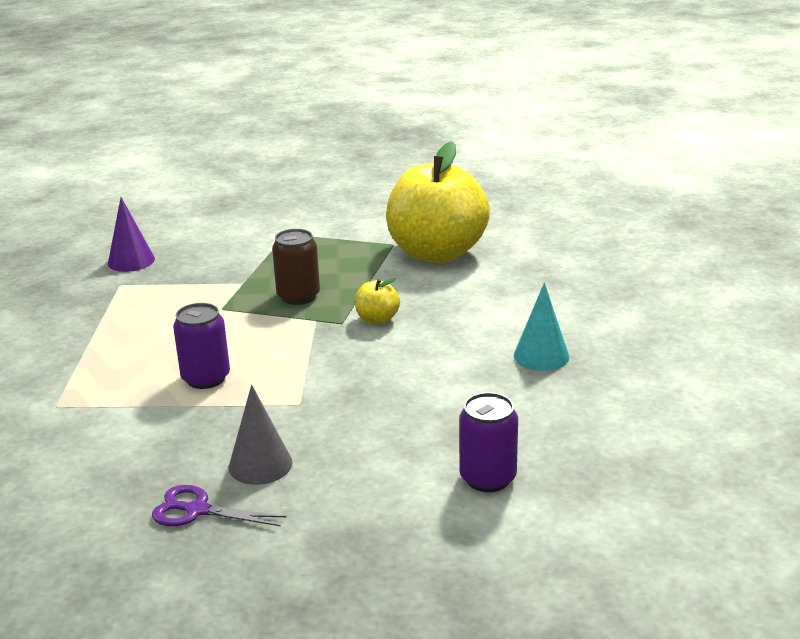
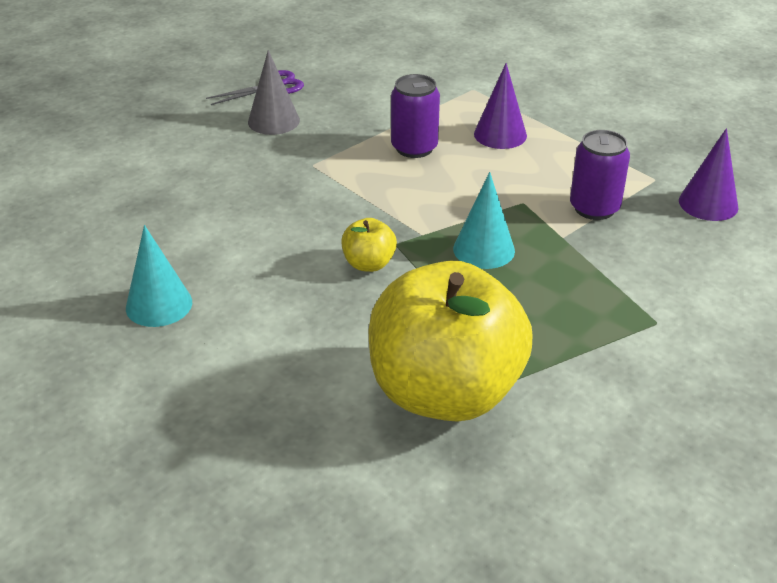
camera: 135 degrees right, 10 degrees up
(131, 357) = (500, 135): none -> purple cone
(298, 296) = (484, 249): brown can -> turquoise cone
(487, 478) = (101, 182): purple can -> purple can (594, 208)

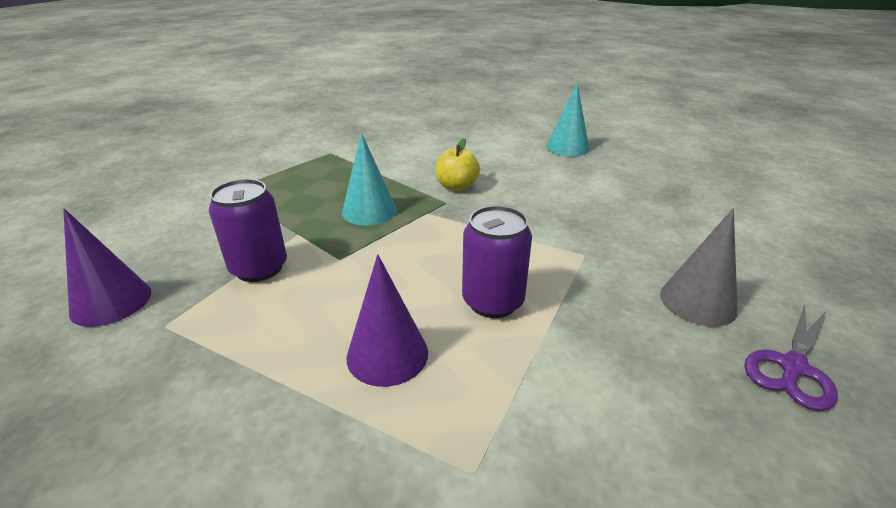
camera: 160 degrees right, 5 degrees down
(445, 392) = (371, 142): yellow apple -> none

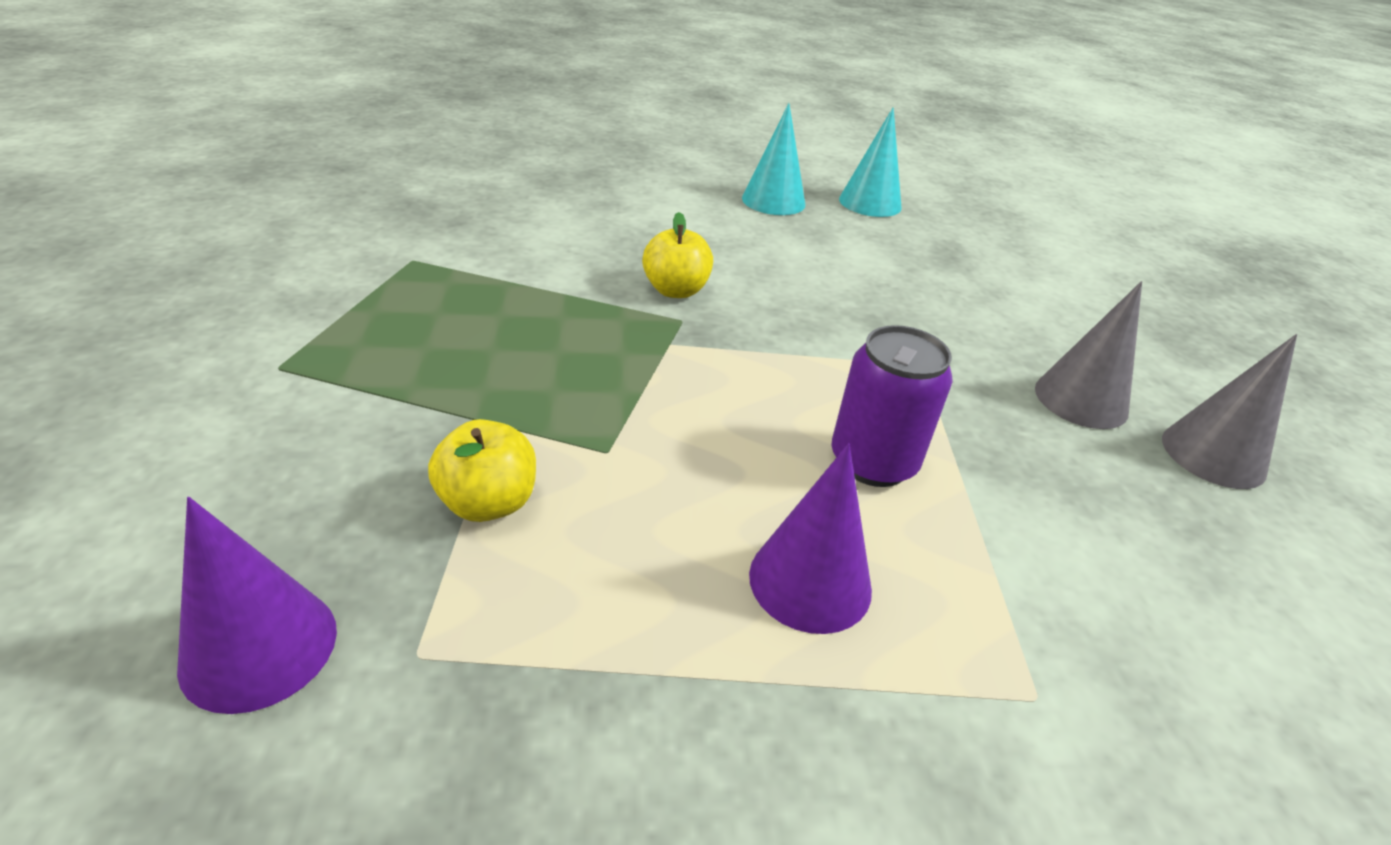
camera: 30 degrees left, 5 degrees up
(259, 268) = (488, 503): purple can -> yellow apple
(369, 211) = (579, 358): turquoise cone -> turquoise cone (870, 203)
(793, 367) = (1213, 455): purple scissors -> grey cone

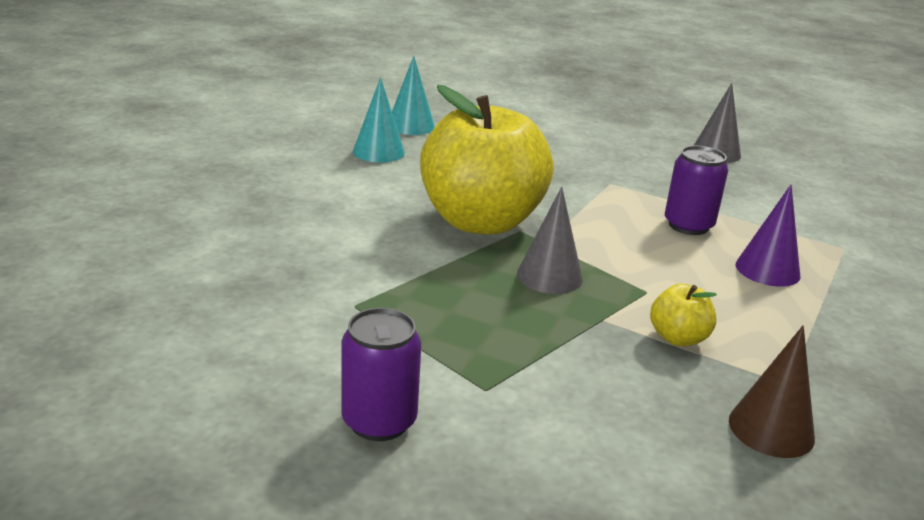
camera: 60 degrees left, 10 degrees down
(192, 318) = (379, 421): none -> purple can
(259, 647) = (771, 429): purple cone -> brown cone
(676, 290) = (481, 221): yellow apple -> yellow apple, size x2.50
(1081, 400) = (662, 160): grey cone -> grey cone (549, 276)

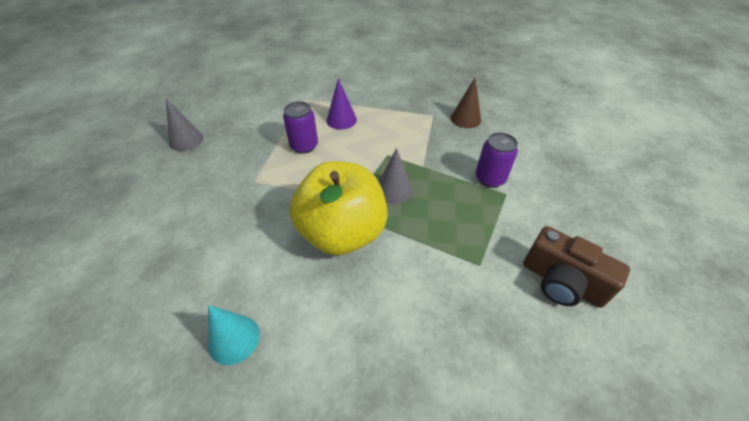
camera: 105 degrees left, 20 degrees up
(265, 367) = (561, 282): none -> brown camera
(379, 421) = (557, 223): purple can -> purple can (490, 178)
(410, 126) = (156, 335): turquoise cone -> none
(678, 338) = (422, 143): yellow apple -> none

